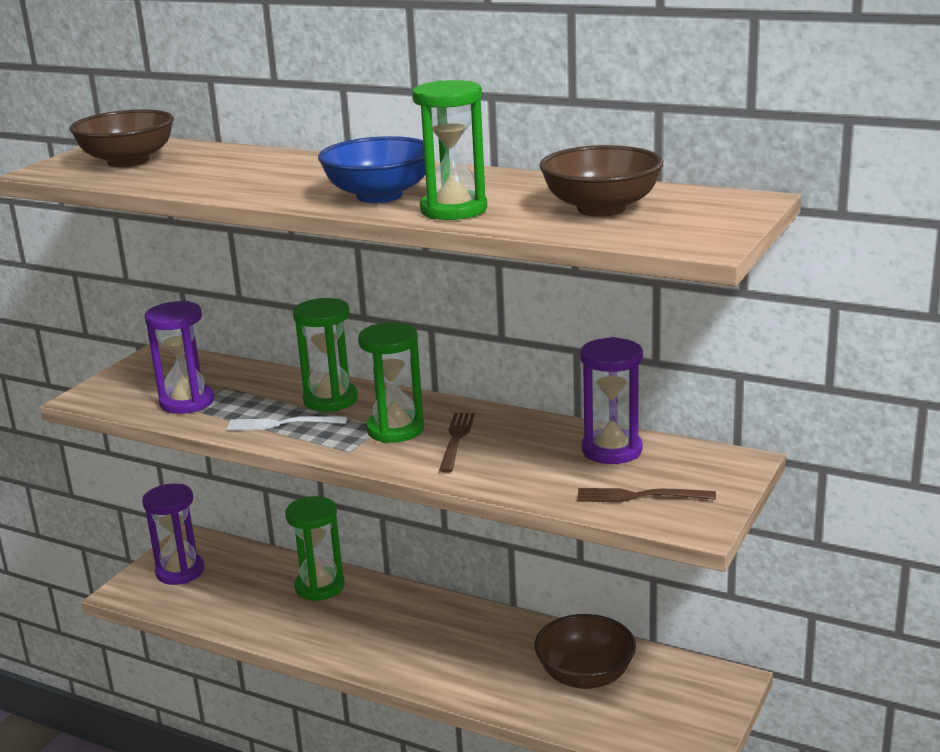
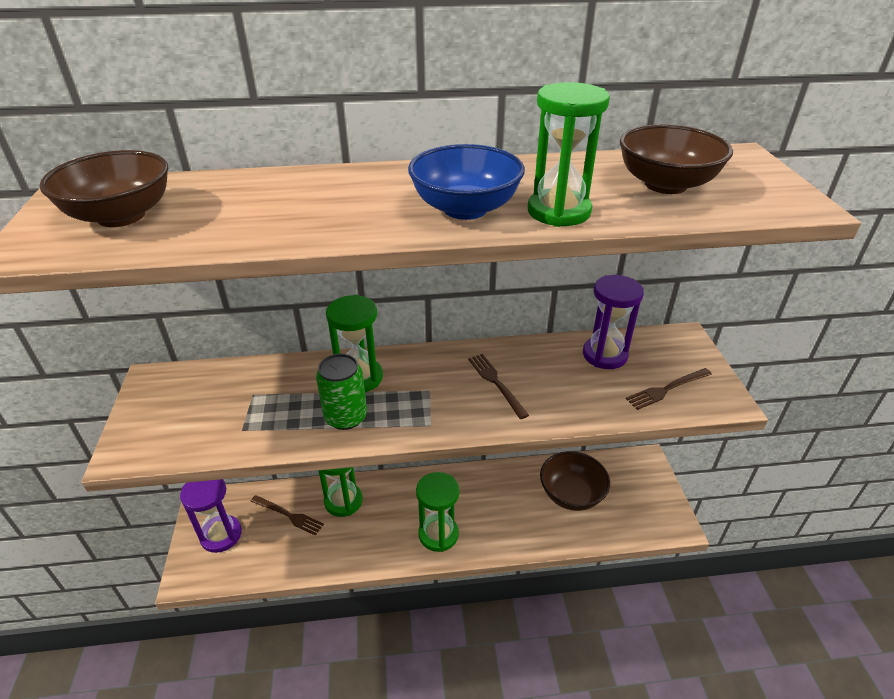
camera: 35 degrees left, 15 degrees up
(187, 402) = (235, 423): purple hourglass -> none
(255, 579) = (289, 515): none -> brown fork
(281, 424) = (346, 417): white fork -> green can
(395, 430) = (442, 390): green hourglass -> green hourglass (438, 534)

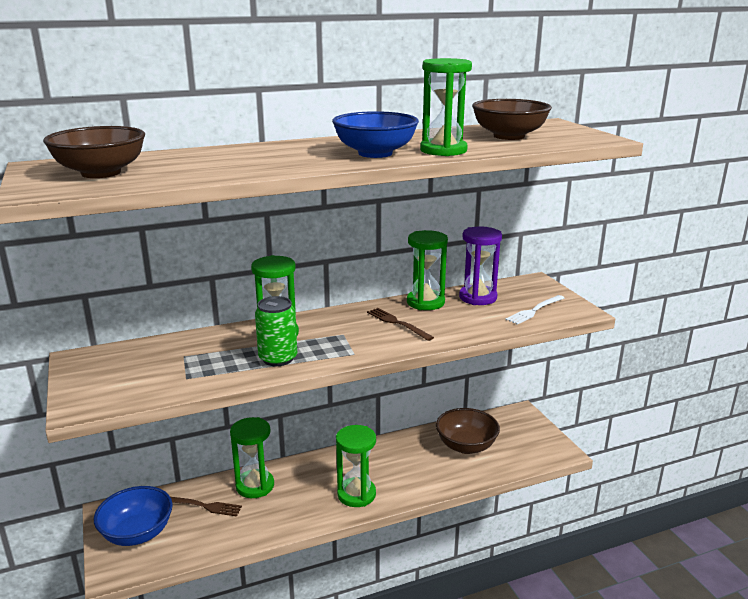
camera: 15 degrees left, 15 degrees down
(221, 535) = (137, 533): purple hourglass -> blue bowl
(540, 353) = (425, 302): none -> green hourglass
(666, 389) = (534, 310): brown fork -> white fork

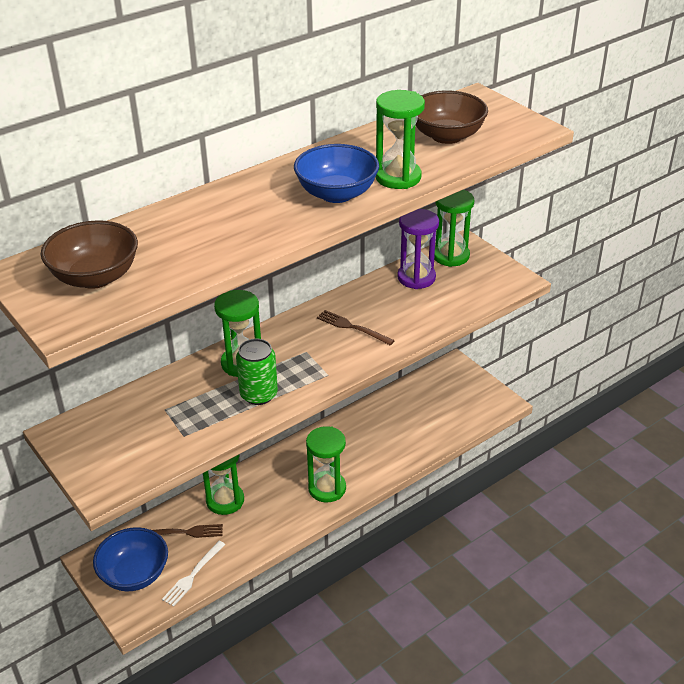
camera: 15 degrees left, 15 degrees up
(425, 302) = (368, 293): green hourglass -> green hourglass (450, 256)
(466, 446) = (412, 414): brown bowl -> none
(534, 310) = (475, 287): white fork -> white fork (193, 575)

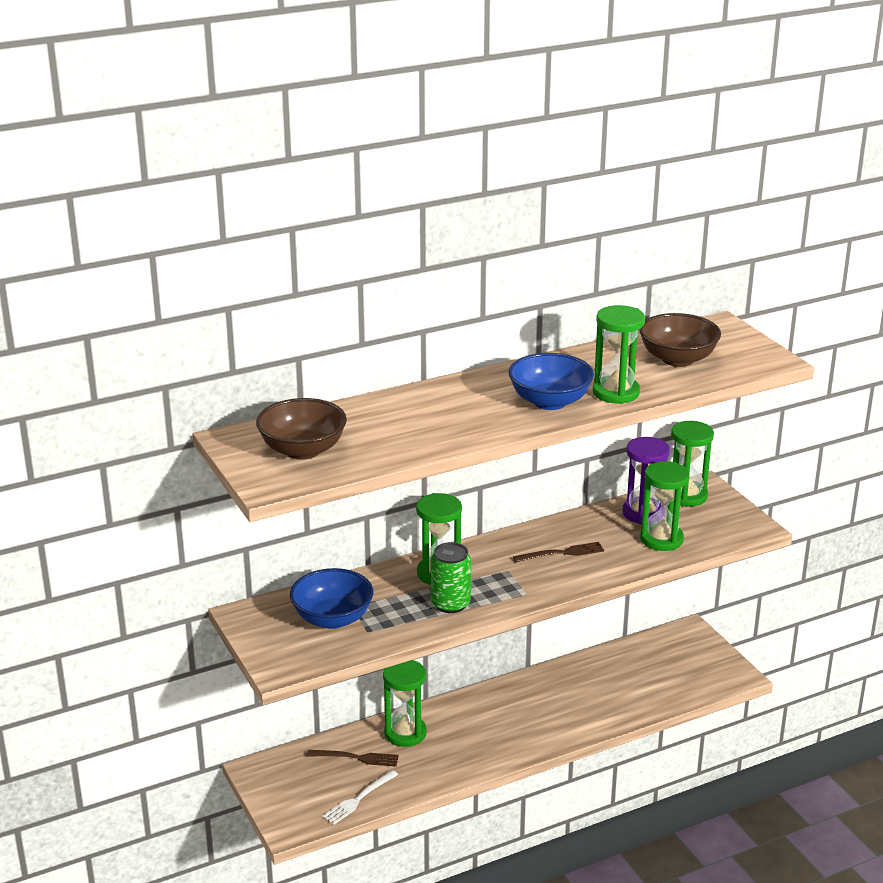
camera: 10 degrees right, 10 degrees down
(134, 574) = (297, 790): blue bowl -> blue bowl (332, 618)
(327, 488) = (519, 736): green hourglass -> green hourglass (661, 539)
(352, 327) = (562, 553): brown fork -> brown fork turned 120 degrees clockwise

